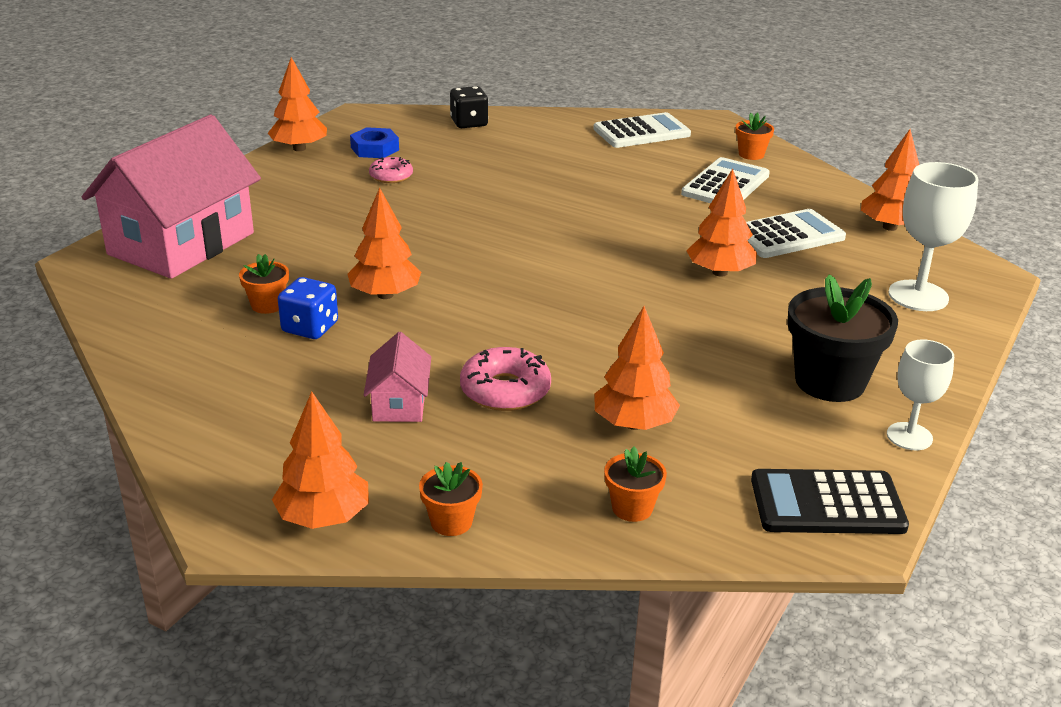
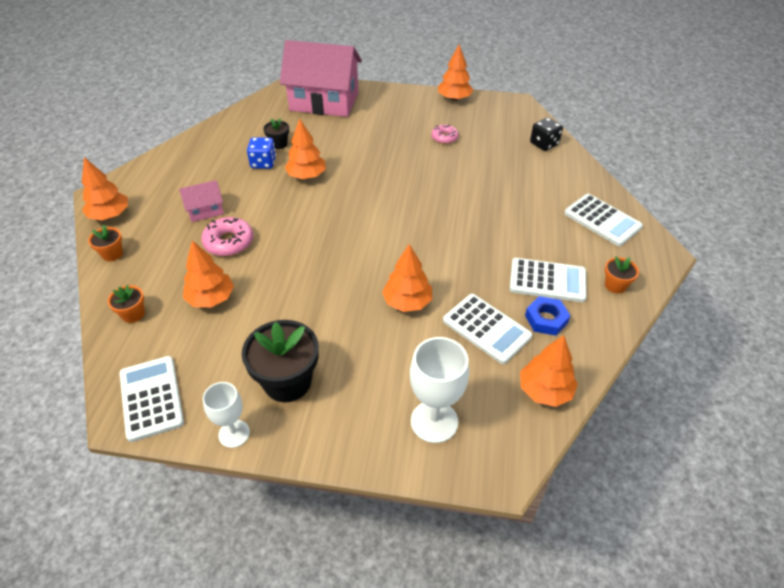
camera: 70 degrees right, 15 degrees up
(267, 305) = (278, 144): orange flower pot -> black flower pot
(375, 149) = (475, 122): blue nut -> blue nut (546, 319)
(827, 504) = (151, 398): black calculator -> white calculator

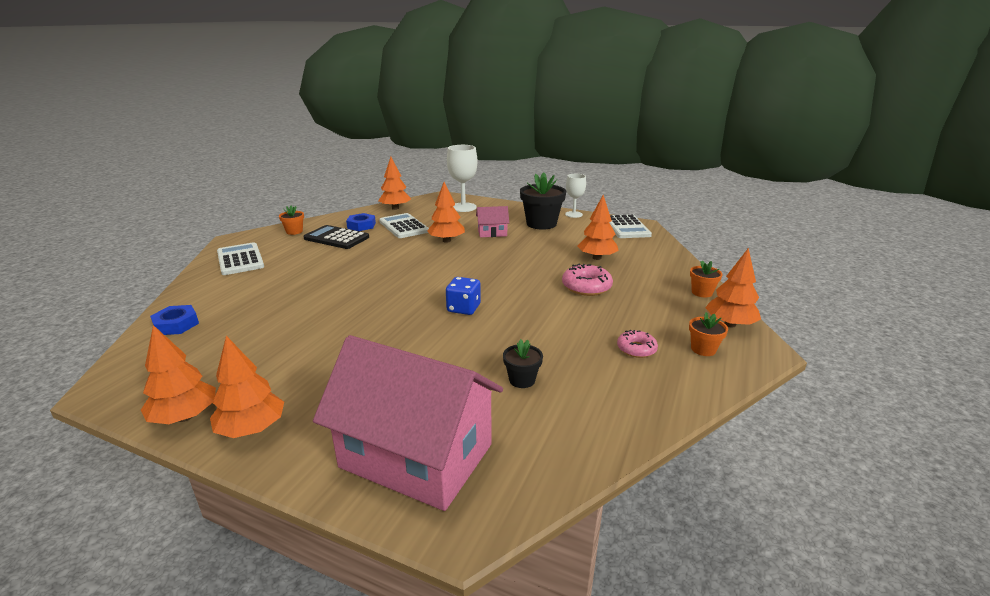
camera: 165 degrees left, 20 degrees down
(133, 314) = (658, 257): orange flower pot -> orange flower pot (703, 349)
(205, 210) = (616, 314): pink house -> pink house (492, 233)
(263, 163) = (547, 356): blue dice -> blue dice (463, 308)
(306, 176) = (493, 332): orange tree -> orange tree (252, 429)
(444, 138) = (283, 351): pink donut -> pink donut (636, 349)
(544, 144) = (176, 324): black dice -> blue nut
(547, 280) = (336, 238): white calculator -> black calculator

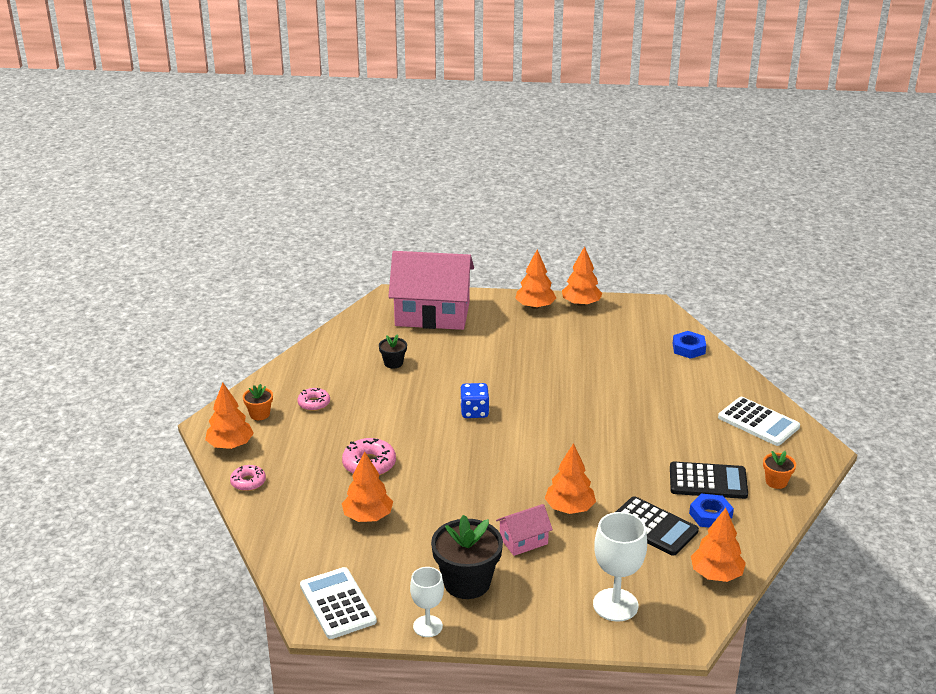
camera: 160 degrees right, 5 degrees up
(403, 226) = (653, 527): white calculator -> black calculator
(702, 292) = (248, 482): orange flower pot -> pink donut

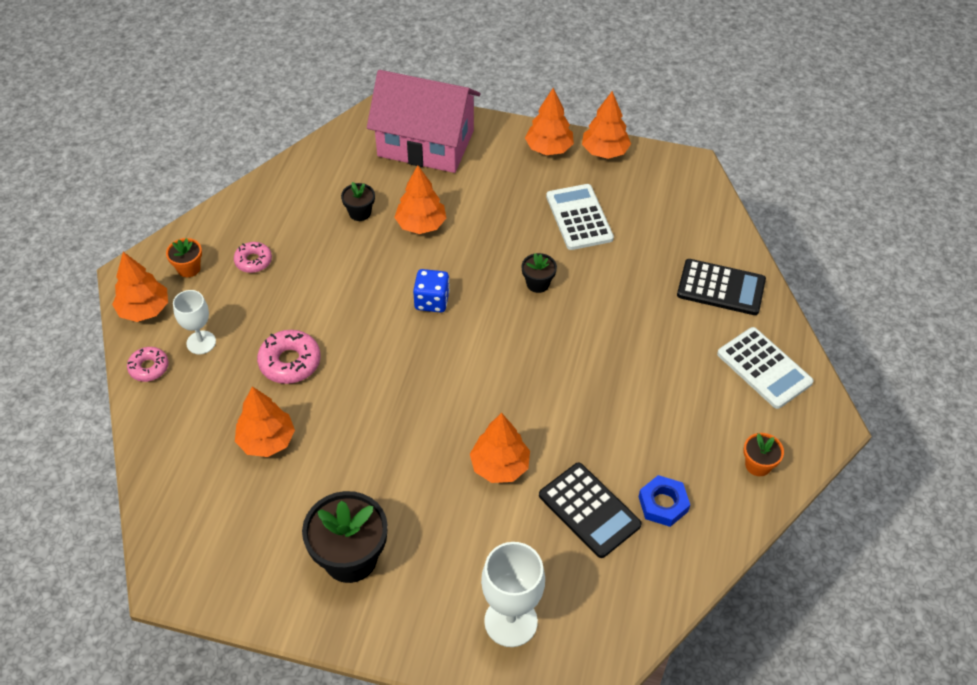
camera: 10 degrees right, 20 degrees up
(337, 603) = (198, 564): white calculator -> white calculator (579, 217)
(427, 626) = (288, 615): white goblet -> white goblet (201, 342)
(523, 541) = (432, 506): pink house -> none
(558, 391) = (538, 283): none -> black flower pot
(688, 348) = (713, 240): blue nut -> none
(708, 481) = (675, 451): black calculator -> black calculator (721, 288)
(716, 574) = (642, 596): orange tree -> orange tree (421, 224)

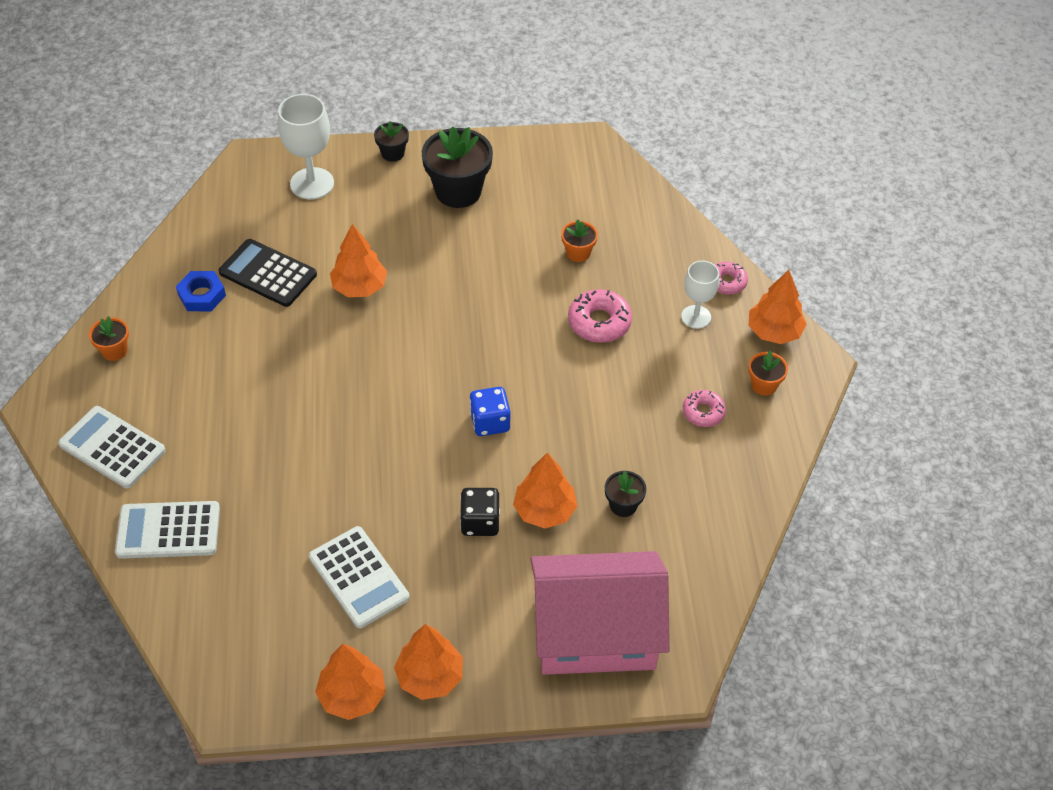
camera: 160 degrees right, 0 degrees up
(267, 440) = (578, 253): orange tree -> orange flower pot
(474, 230) = (480, 522): none -> black dice
(538, 283) = (382, 475): black flower pot -> black flower pot (393, 153)
(721, 288) = (168, 531): black calculator -> white calculator

